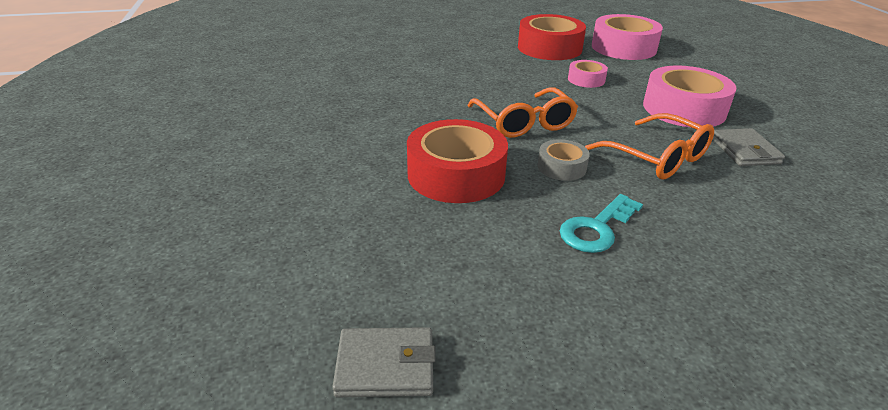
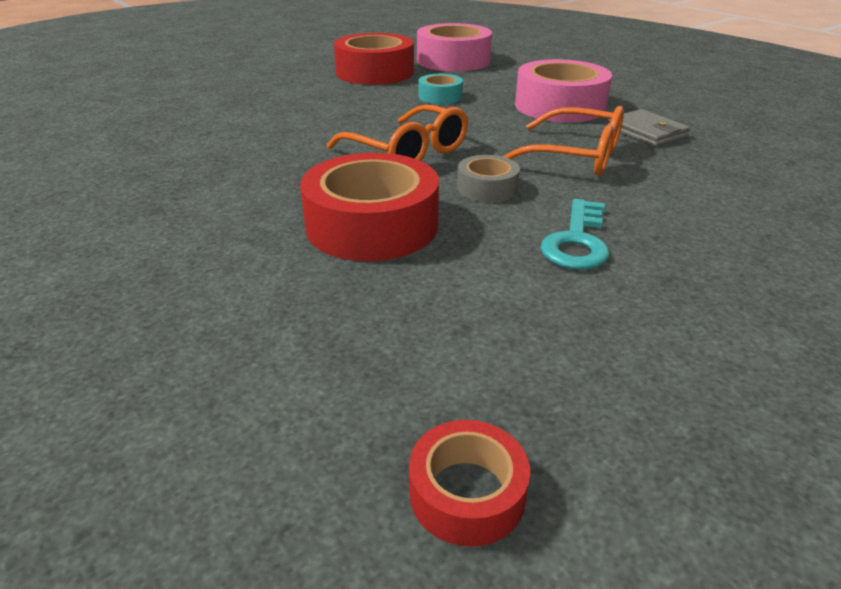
camera: 25 degrees left, 0 degrees up
(385, 366) = (467, 493): grey wallet -> red tape
(586, 80) = (440, 96): pink tape -> turquoise tape

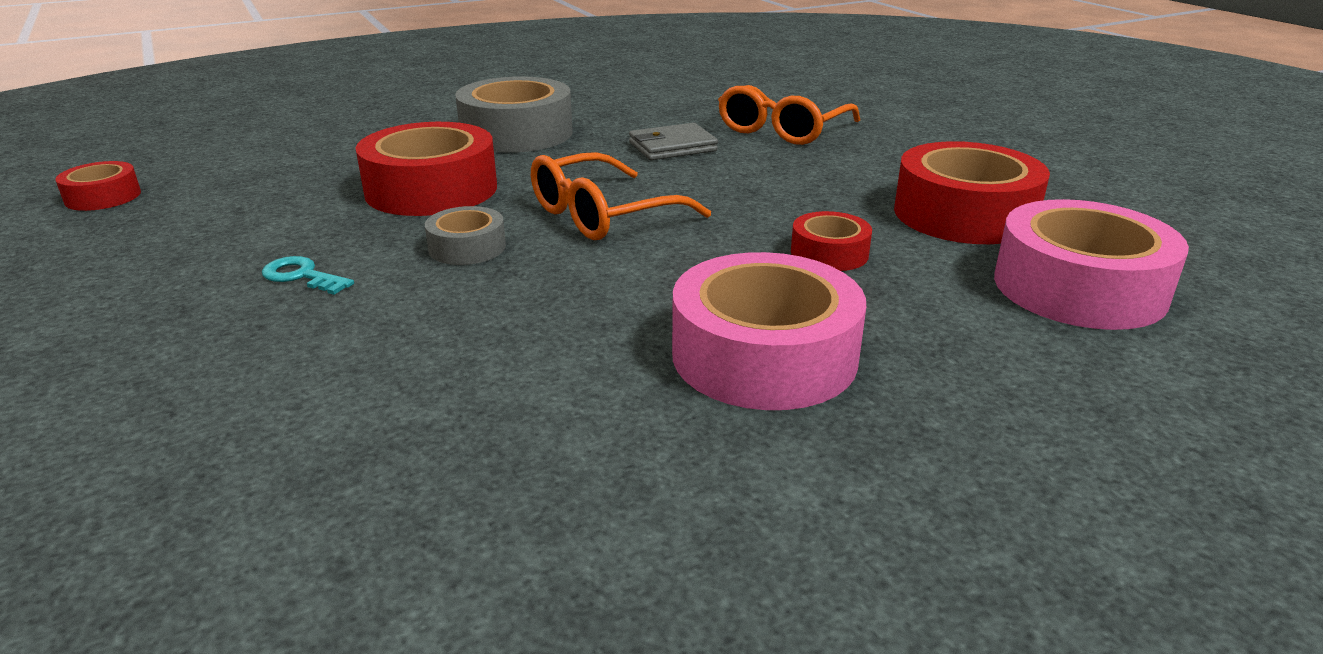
camera: 100 degrees right, 5 degrees down
(198, 211) = (516, 133): none -> grey tape
(440, 96) = (829, 253): turquoise tape -> red tape
(574, 156) = (522, 321): orange glasses -> orange glasses (782, 130)
(577, 242) = (301, 276): turquoise key -> turquoise key, size x0.67
(646, 132) = (588, 420): grey wallet -> grey wallet (672, 147)

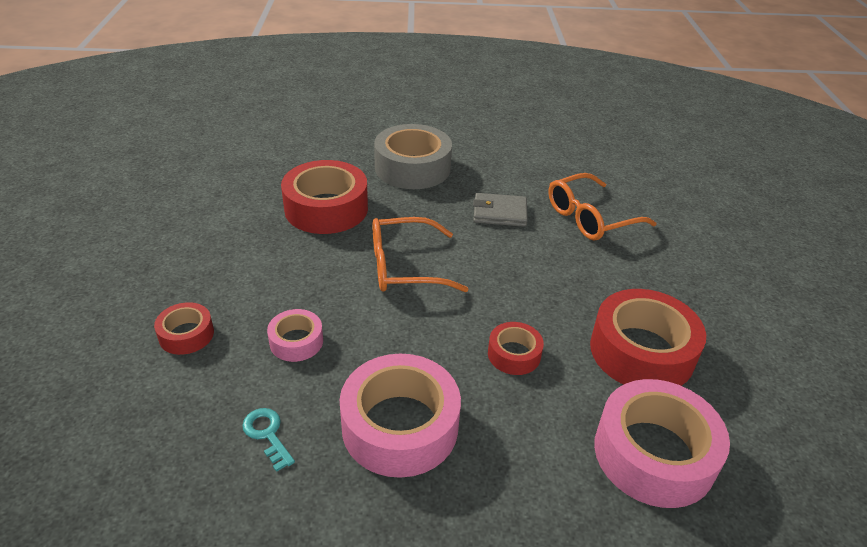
camera: 25 degrees right, 10 degrees up
(103, 197) = (162, 160): red tape -> red tape (186, 335)
(301, 276) = (213, 262): turquoise key -> turquoise key (267, 434)
(467, 247) = (309, 269): grey tape -> none
(523, 319) = (296, 341): none -> pink tape

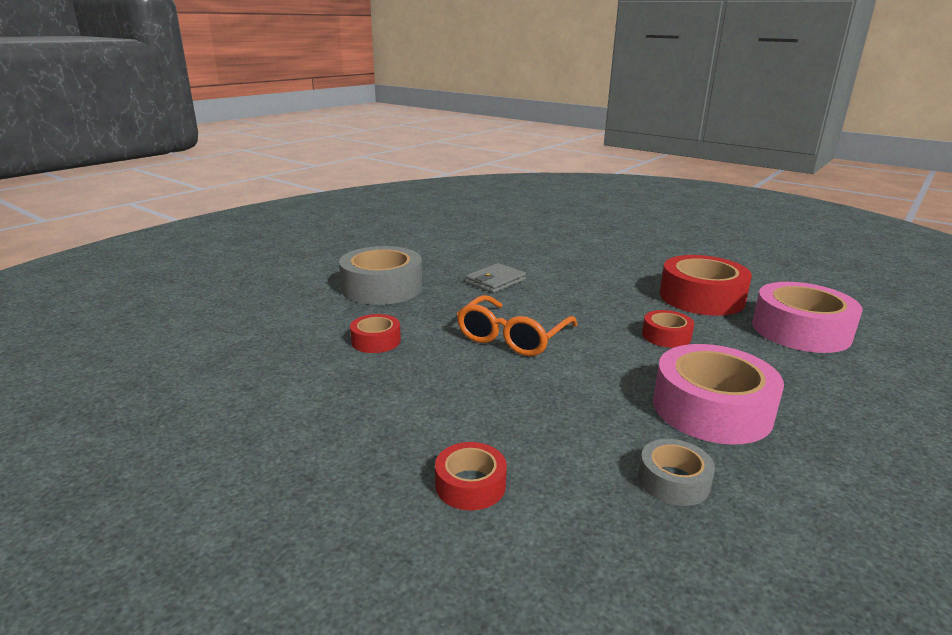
camera: 50 degrees left, 15 degrees down
(267, 434) = (673, 481): turquoise key -> grey tape
(296, 341) = (554, 421): pink tape -> none
(326, 208) = (376, 341): red tape -> red tape, size x0.51
(590, 218) = (545, 259): orange glasses -> none

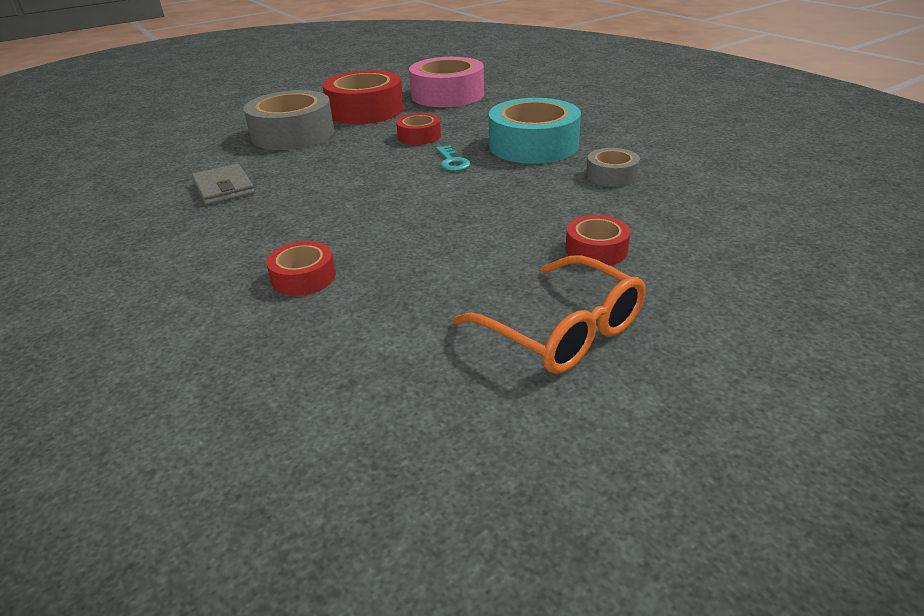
camera: 70 degrees left, 10 degrees up
(382, 288) = (150, 262): grey tape -> grey tape (292, 134)
(512, 337) = (365, 198): orange glasses -> orange glasses (562, 330)
(620, 365) = (452, 162): none -> turquoise key
(711, 409) = (533, 145): pink tape -> turquoise tape

